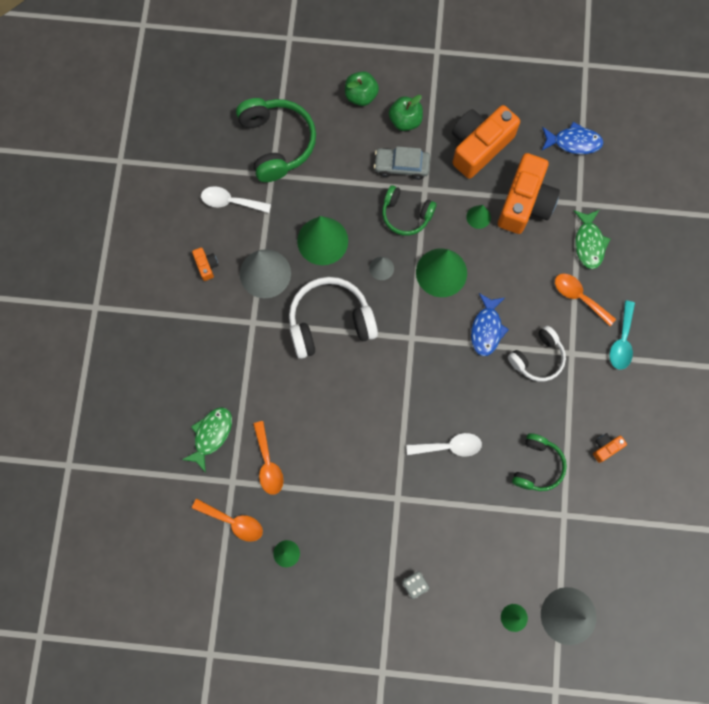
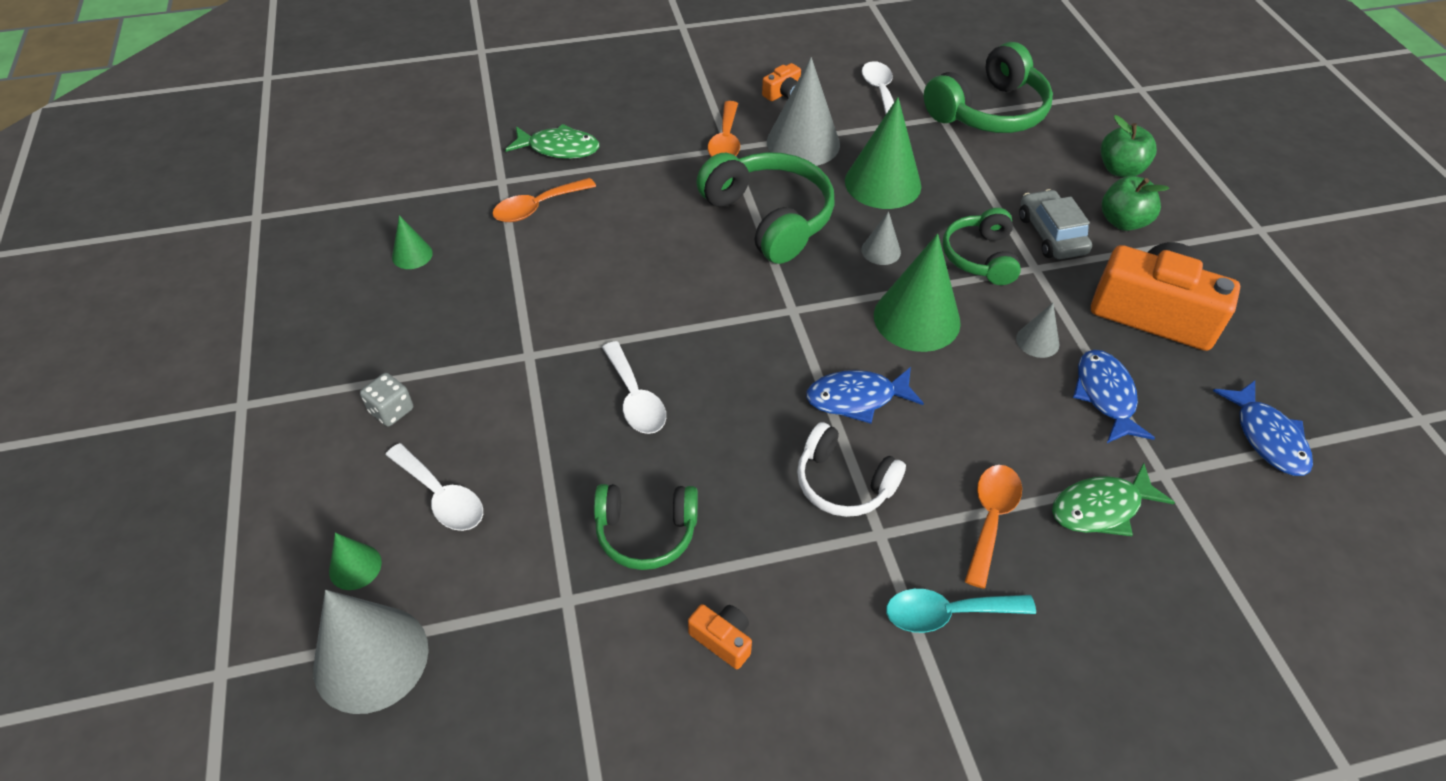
camera: 70 degrees right, 25 degrees down
(233, 522) = (446, 194): orange spoon -> orange spoon (725, 141)
(330, 322) = (769, 218): white headphones -> green headphones
(478, 217) = (1037, 341): green cone -> grey cone
(483, 566) = (441, 496): none -> white spoon
(525, 203) = (1105, 396): orange camera -> blue fish

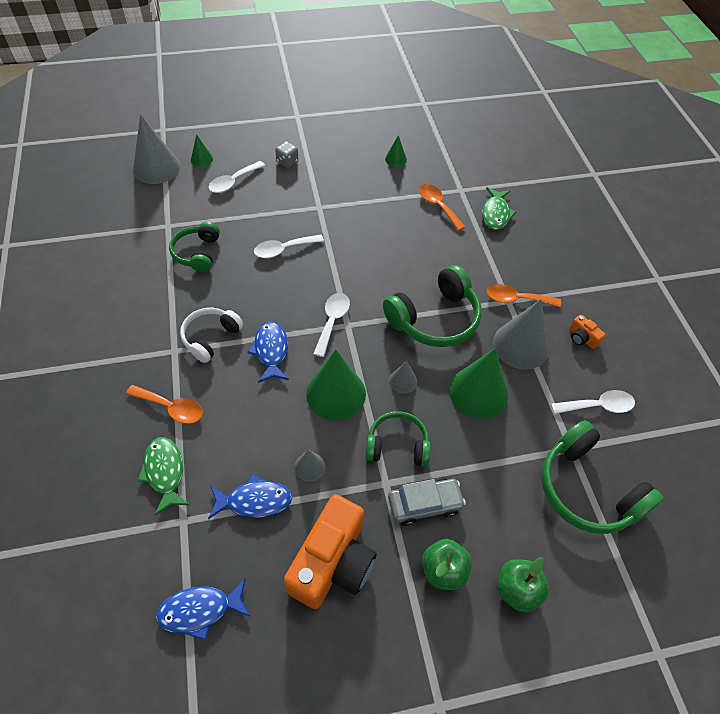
camera: 90 degrees right, 5 degrees up
(722, 640) = (131, 280): orange camera -> none
(788, 327) = (332, 321): none -> white spoon
(947, 613) = (118, 375): turquoise spoon -> none

